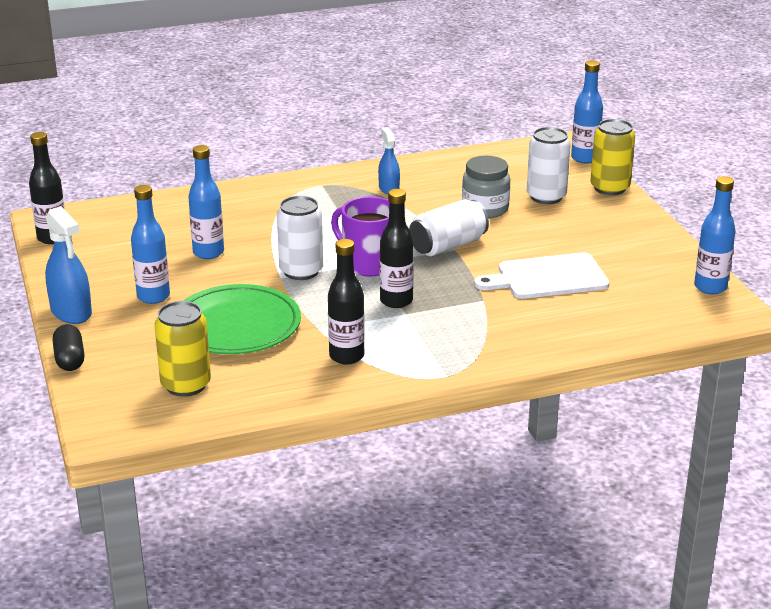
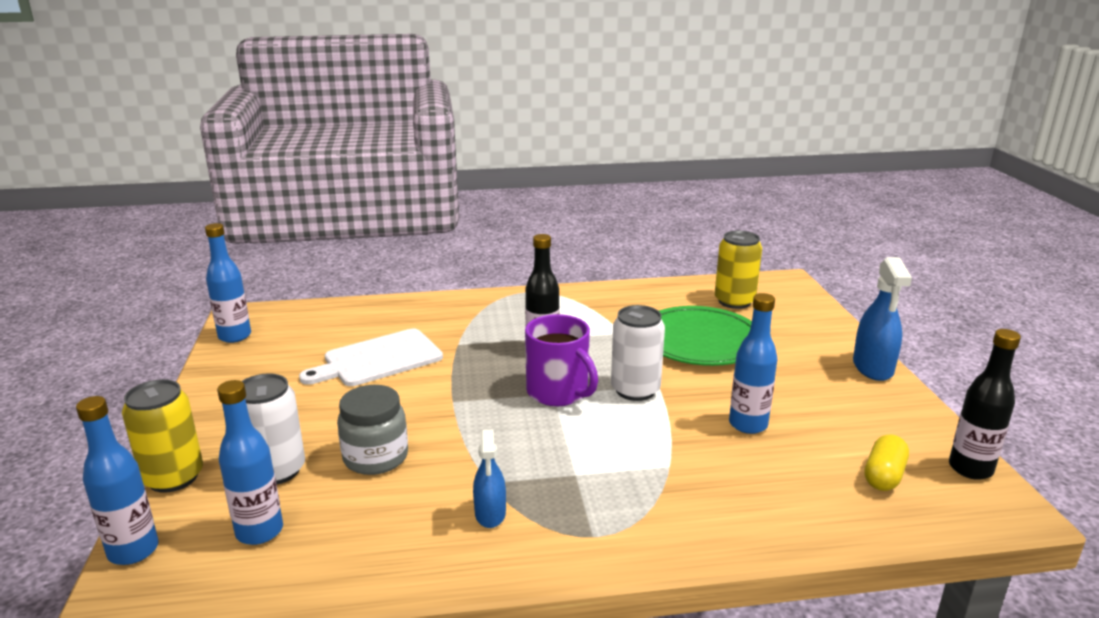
camera: 170 degrees left, 5 degrees down
(70, 359) = (845, 327): black capsule -> none
(71, 312) = (873, 367): blue spray bottle -> blue spray bottle turned 150 degrees counterclockwise
(120, 229) = (883, 476): none -> yellow capsule
(153, 297) = (793, 376): blue bottle -> blue bottle (259, 531)
(346, 356) = (601, 310): black bottle -> none
(448, 246) = (457, 406): white can -> none
(547, 277) = (378, 359): white cutting board -> white cutting board turned 150 degrees clockwise

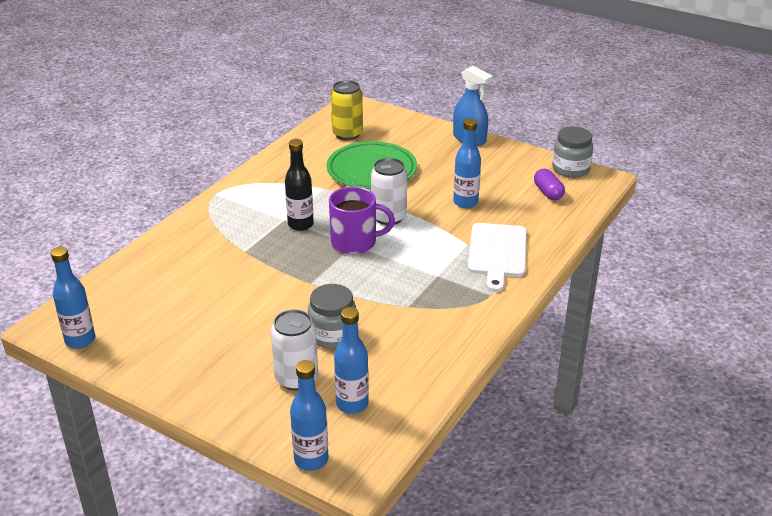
camera: 50 degrees left, 10 degrees up
(173, 477) = (248, 423): yellow can -> none
(378, 359) = (216, 290): white cutting board -> white cutting board (497, 253)
(490, 514) = (435, 318): blue spray bottle -> none
(883, 476) = (548, 192): yellow capsule -> purple capsule
(970, 469) = (570, 169): black bottle -> grey jar

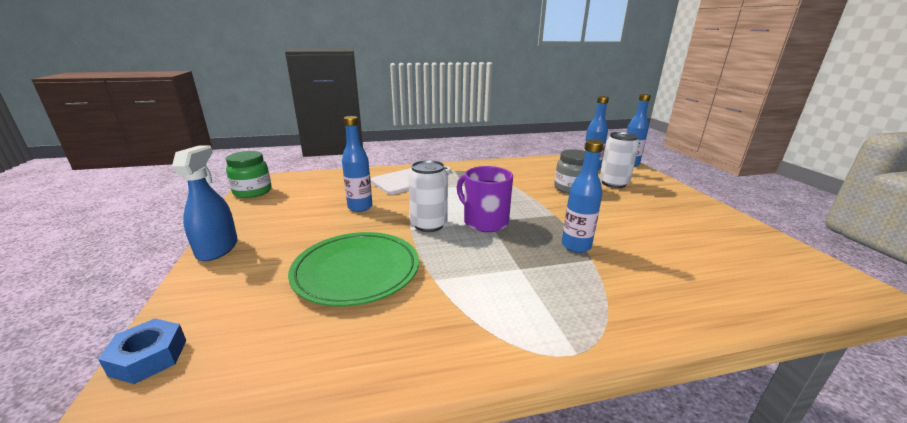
camera: 135 degrees left, 10 degrees down
(80, 340) = (806, 260): blue bottle -> blue bottle (576, 246)
(300, 224) = (510, 255): black bottle -> none
(347, 134) = (269, 344): yellow can -> none
(380, 112) = (149, 357): none -> blue nut
(548, 192) = (304, 188): purple capsule -> none
(570, 169) = (252, 192): grey jar -> green jar

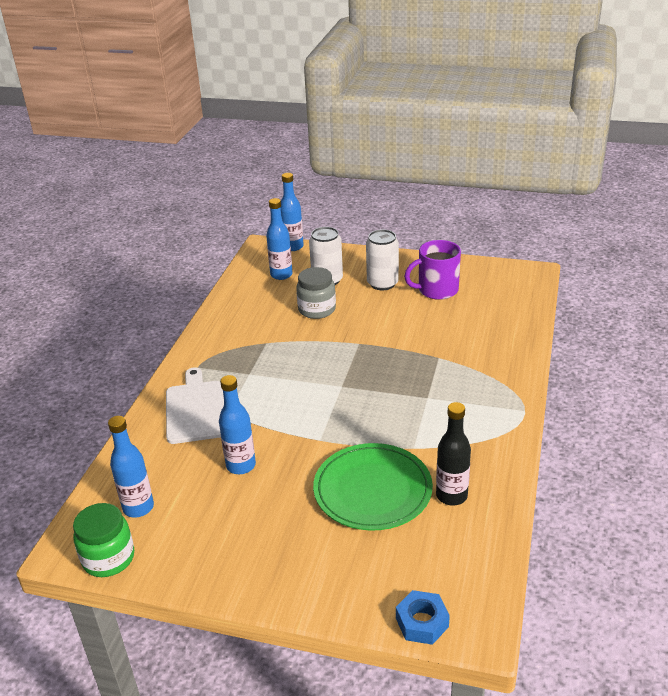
camera: 60 degrees left, 10 degrees up
(217, 248) = (260, 589): blue spray bottle -> none
(369, 326) = (451, 496): none -> black bottle
(429, 225) = (320, 425): white can -> white can (382, 283)
(484, 222) = (341, 389): purple mug -> purple mug (437, 290)
(576, 246) = (416, 356): blue bottle -> blue bottle (138, 507)

